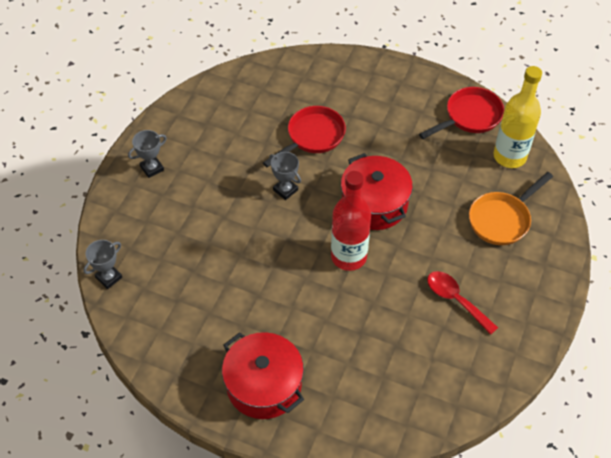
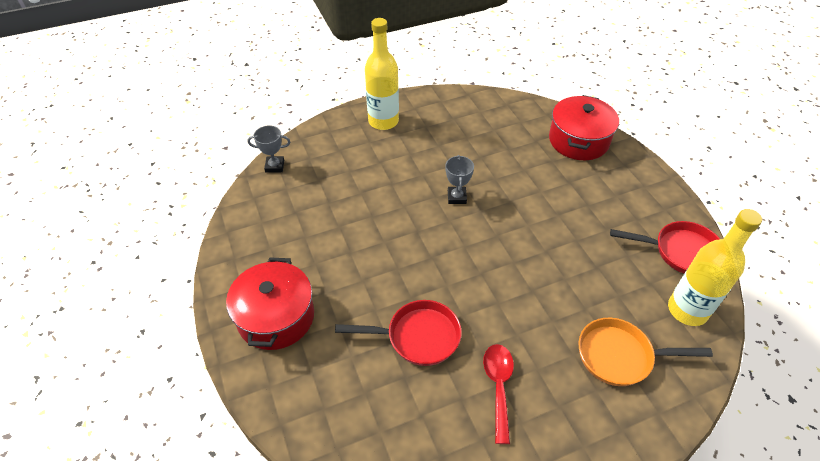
camera: 45 degrees right, 5 degrees down
(152, 168) = (383, 121): grey trophy -> yellow bottle
(312, 137) = (521, 176): red pan -> red pan (417, 337)
(348, 257) = (448, 279): red bottle -> none
(374, 204) = (515, 257): red pot -> red pot (578, 140)

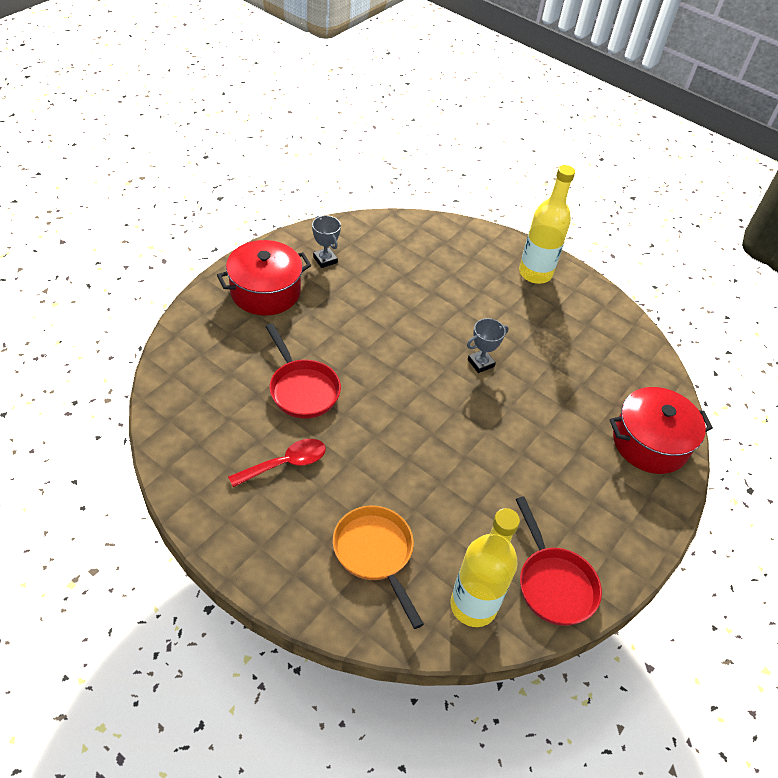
camera: 55 degrees right, 0 degrees up
(275, 166) = (417, 224): grey trophy -> grey trophy (325, 260)

